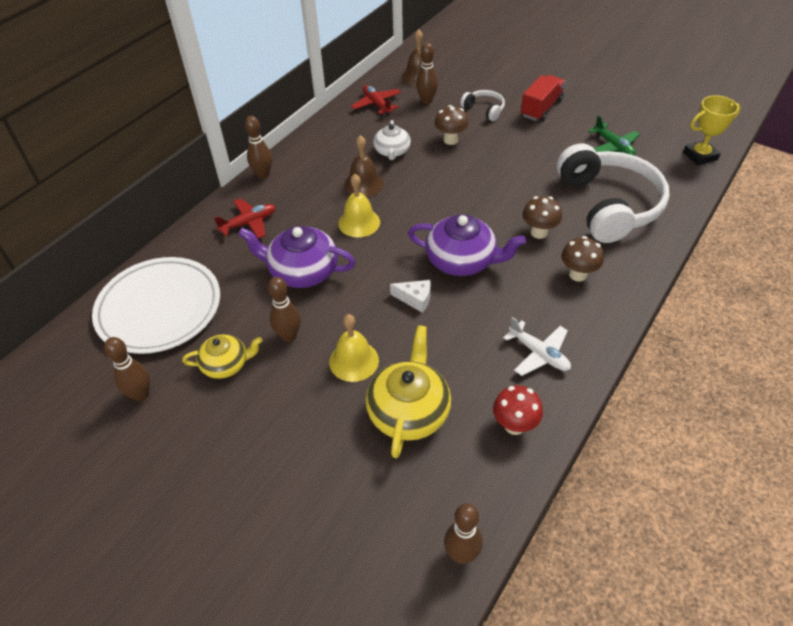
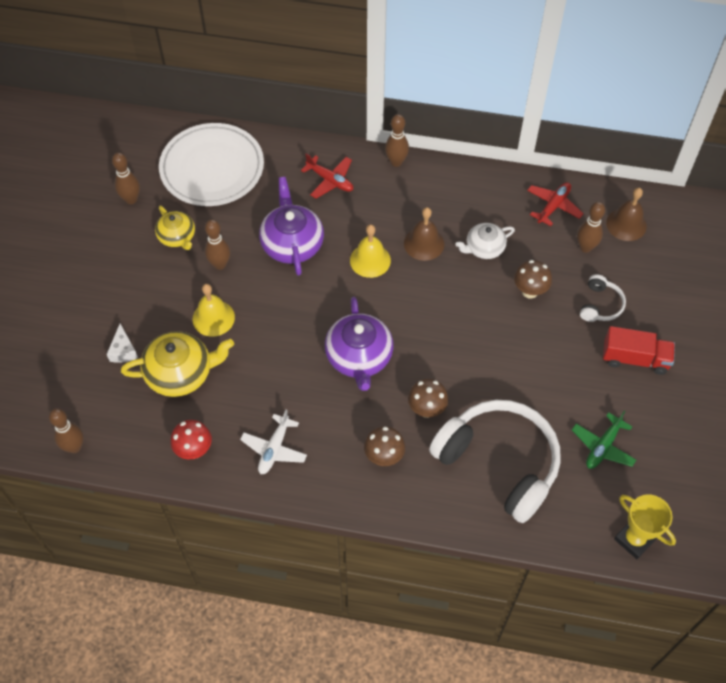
camera: 65 degrees right, 10 degrees up
(415, 299) = (296, 337): white cheese -> white cheese (123, 350)
(608, 205) = (499, 462): white headphones -> white headphones turned 105 degrees counterclockwise

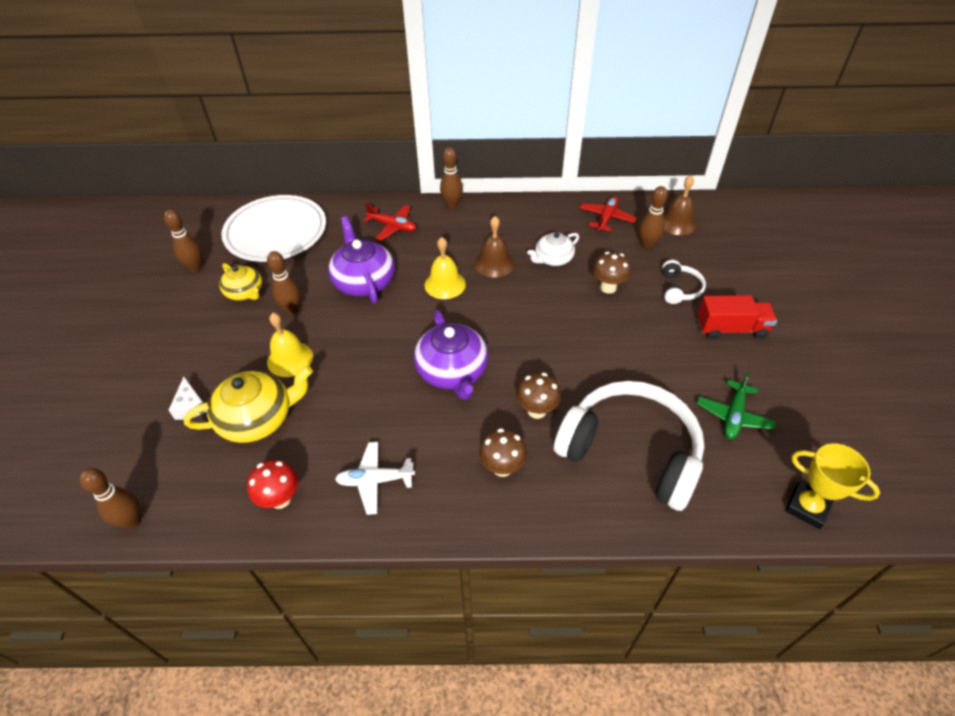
camera: 10 degrees left, 10 degrees down
(274, 449) = (375, 480): white plane -> white plane turned 75 degrees clockwise

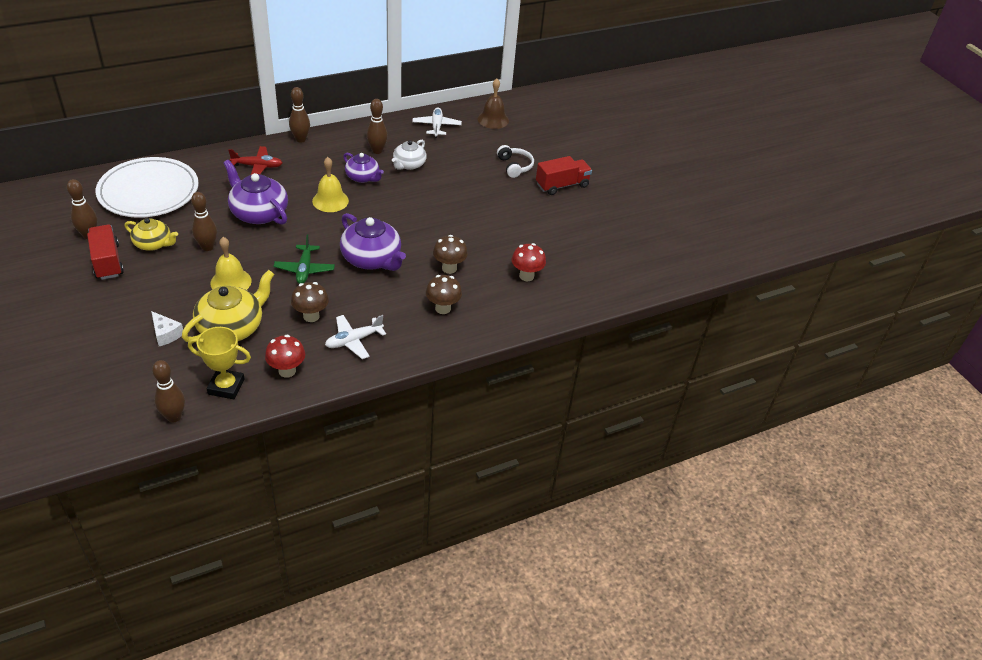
camera: 30 degrees left, 5 degrees down
(192, 302) = (107, 262): none -> red truck
(494, 263) = (363, 177): brown bell -> purple teapot
(606, 218) = (436, 126): red plane -> white plane
(608, 287) = (462, 176): brown mushroom -> brown mushroom (311, 316)
(631, 451) = (526, 276): white headphones -> red mushroom
(647, 245) = (477, 140): brown bowling pin -> brown bowling pin (377, 151)
(733, 416) = (584, 238): green plane -> green plane (304, 269)
(807, 507) = (649, 278): yellow trophy -> yellow trophy (226, 387)

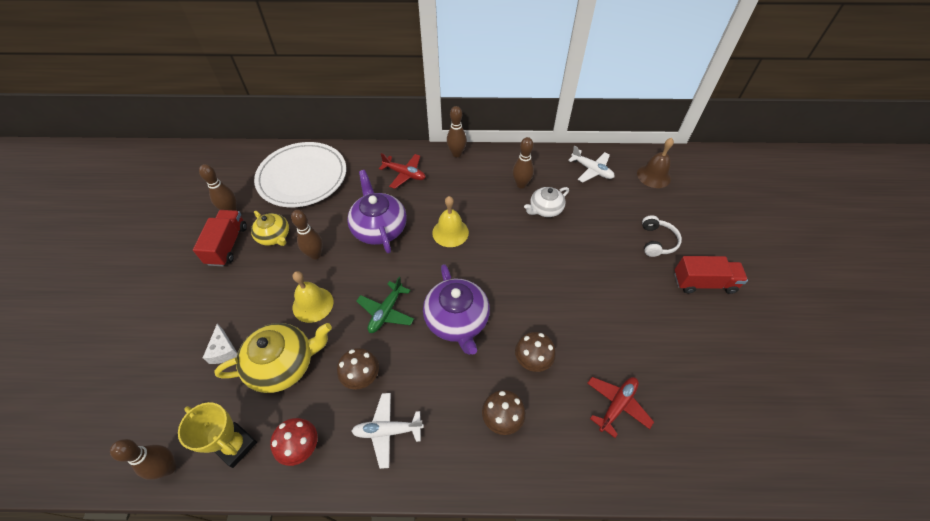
camera: 30 degrees right, 10 degrees up
(363, 177) = (494, 212): purple teapot -> none
(436, 126) = (591, 170): white plane -> white plane turned 105 degrees clockwise
(526, 276) = (617, 405): red mushroom -> red plane

